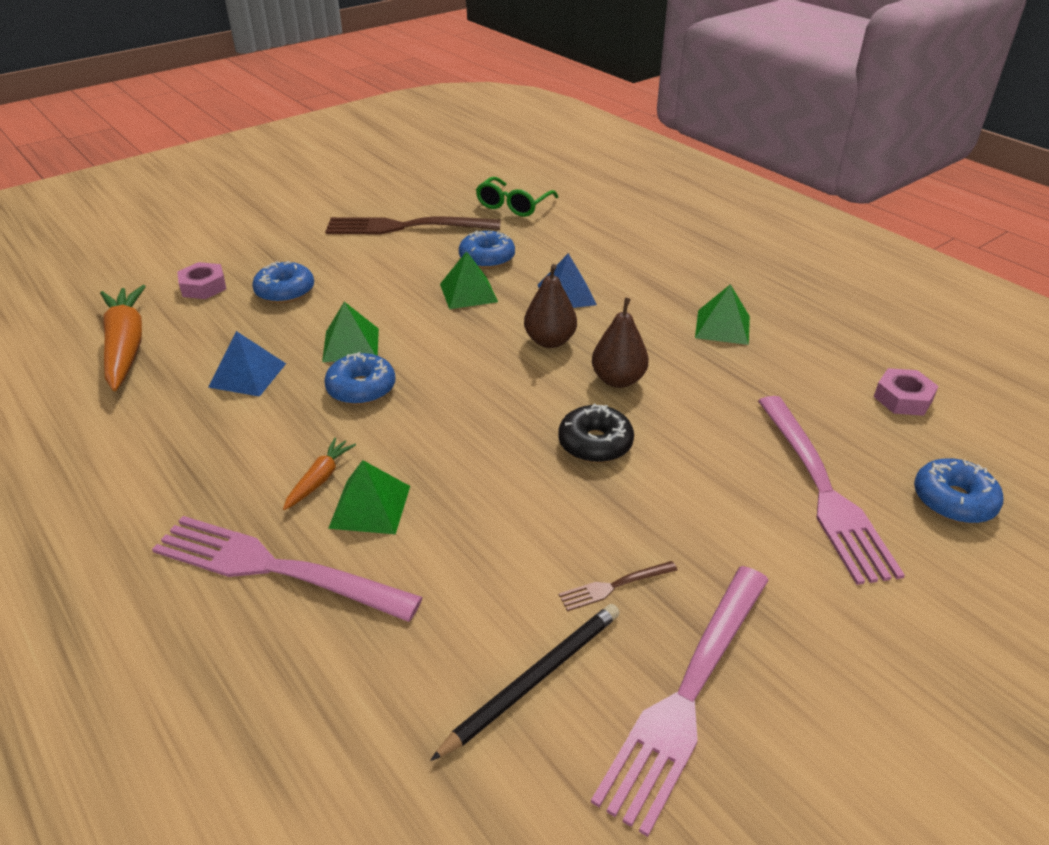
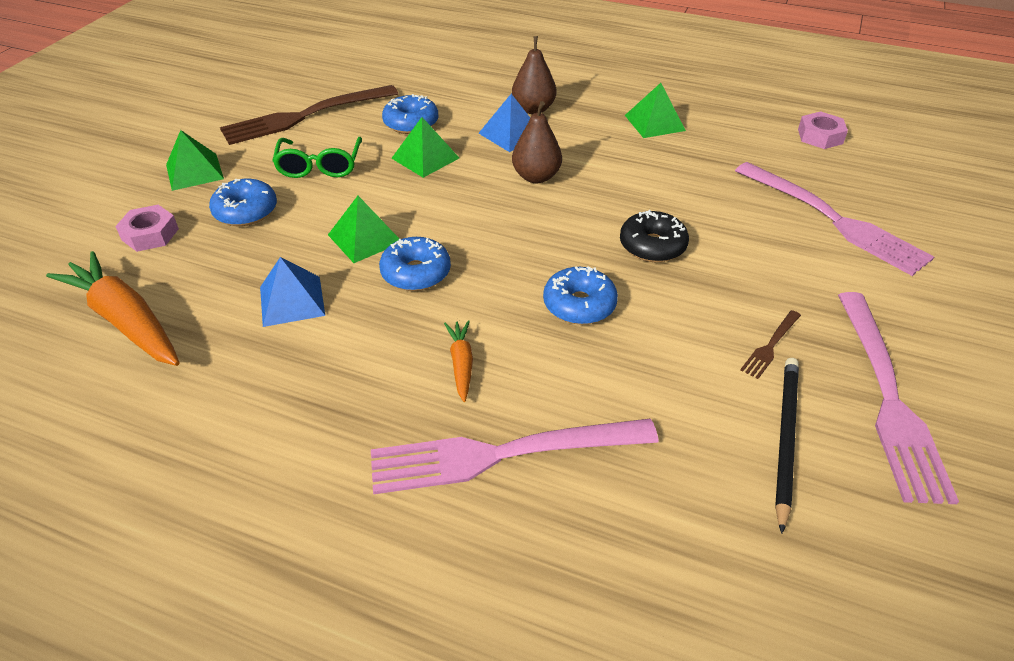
camera: 30 degrees left, 5 degrees up
(370, 506) = (529, 368): green pyramid -> green pyramid (194, 171)
(513, 205) = (387, 69): green glasses -> green glasses (320, 166)
(618, 380) = (620, 190): brown pear -> brown pear (533, 109)
(953, 500) = (912, 196): blue donut -> blue donut (579, 305)

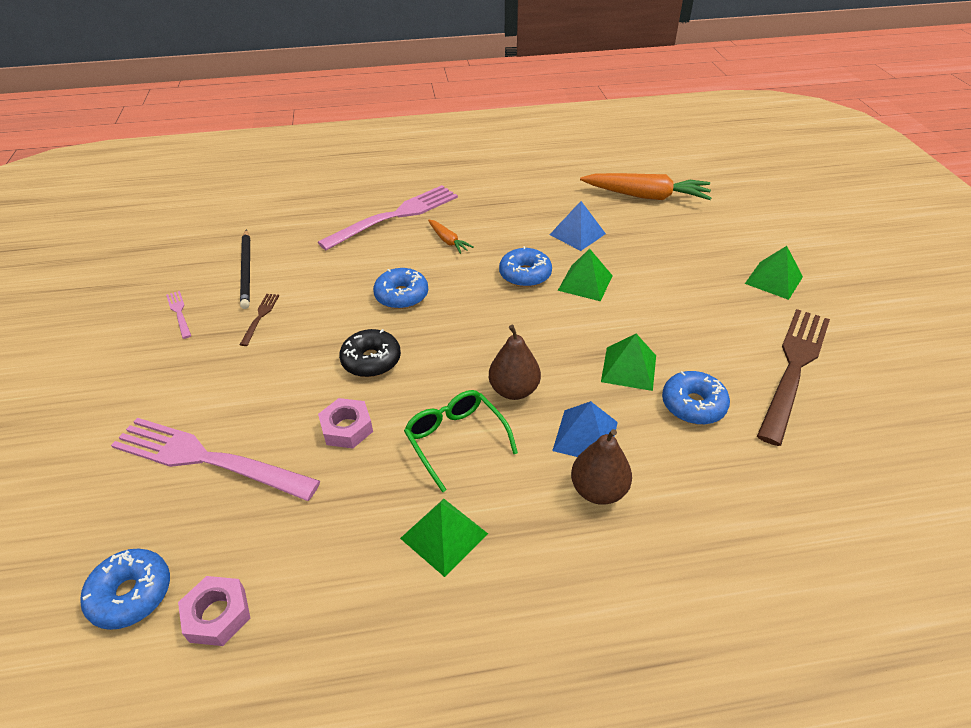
camera: 150 degrees right, 0 degrees up
(150, 234) = (716, 233): pink nut -> pink nut (347, 428)
(246, 211) = (688, 268): blue donut -> blue donut (131, 594)
(320, 166) = (698, 323): green glasses -> green glasses (456, 440)
(889, 399) = (179, 312): pink fork -> pink fork, size x0.43

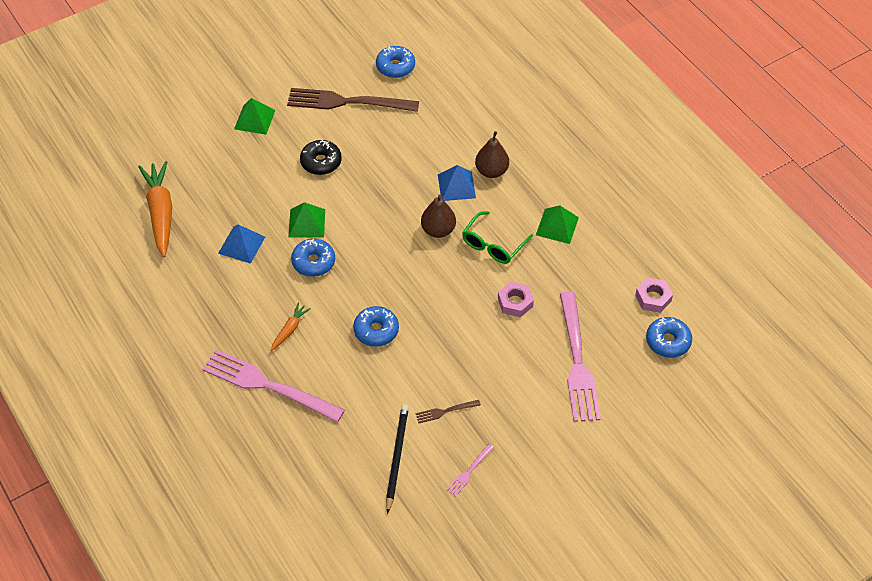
camera: 115 degrees left, 10 degrees up
(246, 270) = (396, 457): black pencil -> black pencil turned 45 degrees counterclockwise
(371, 360) = (452, 317): black donut -> black donut (321, 162)
(629, 368) = (388, 178): green pyramid -> none
(693, 405) = (405, 143): blue donut -> blue donut (395, 67)

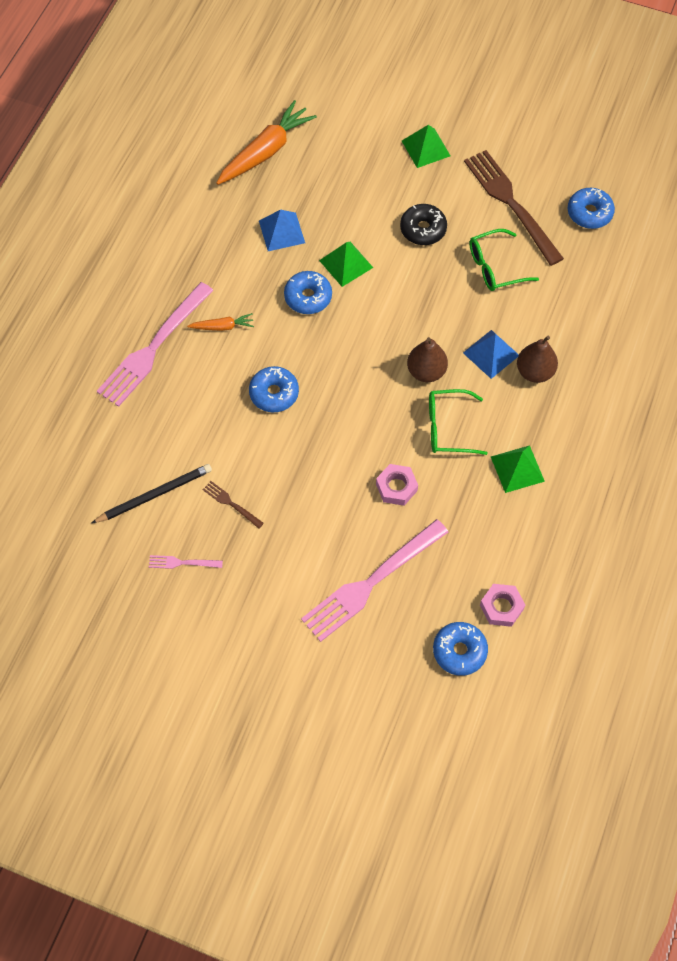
camera: 55 degrees right, 10 degrees up
(267, 385) = (153, 348): pink fork -> pink fork turned 135 degrees counterclockwise
(390, 141) = (495, 267): none -> green glasses

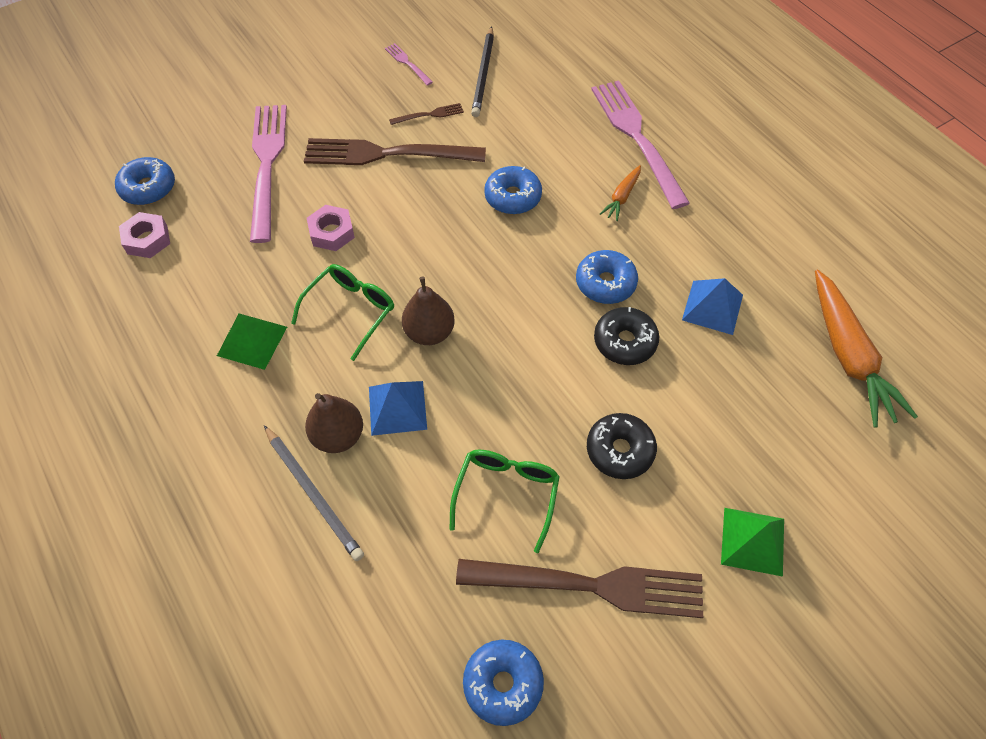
camera: 125 degrees right, 5 degrees down
(182, 563) = (407, 63): pink fork -> pink fork turned 75 degrees counterclockwise
(295, 505) = (386, 154): none -> brown fork
(346, 264) = (625, 342): green pyramid -> black donut
(577, 359) = (313, 494): none -> grey pencil

